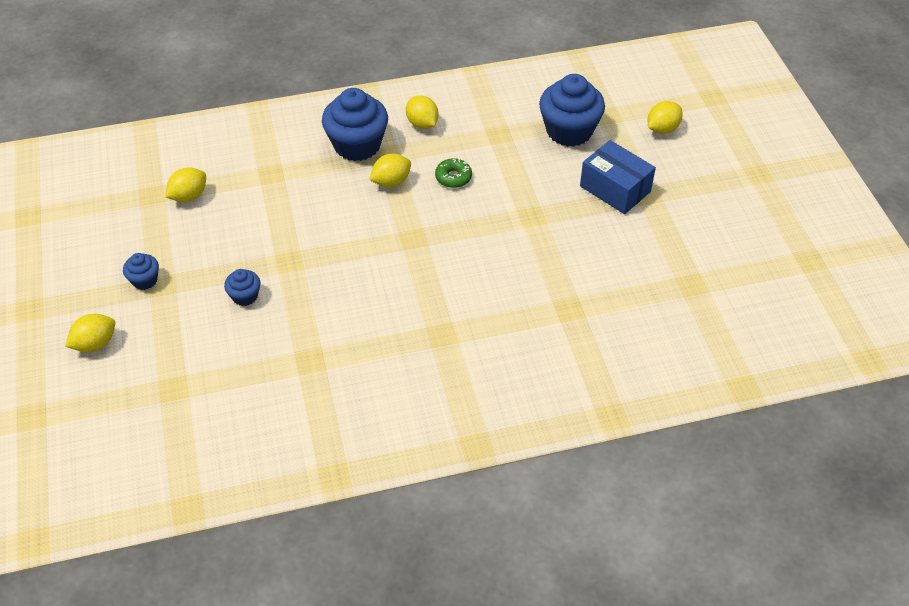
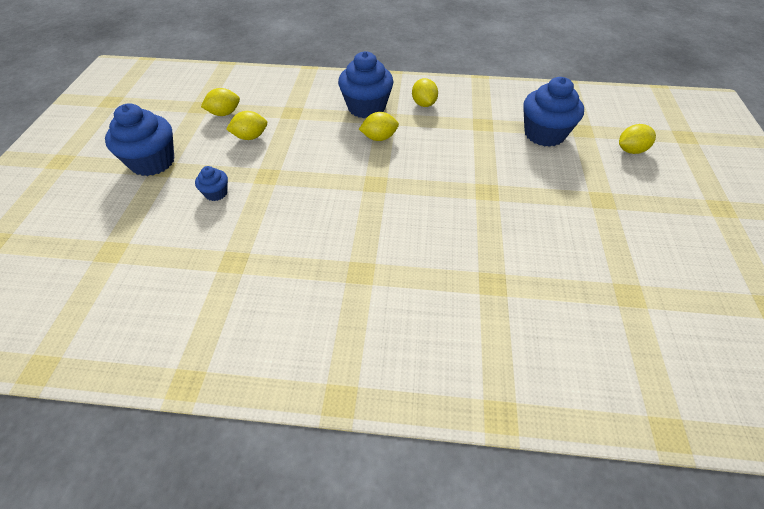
camera: 20 degrees right, 0 degrees up
(95, 344) = (83, 198): yellow lemon -> yellow lemon (250, 137)
(144, 280) = (152, 162): blue cupcake -> blue cupcake, size x2.05
(453, 177) = (431, 146): green donut -> none
(615, 189) = (572, 187): blue box -> none

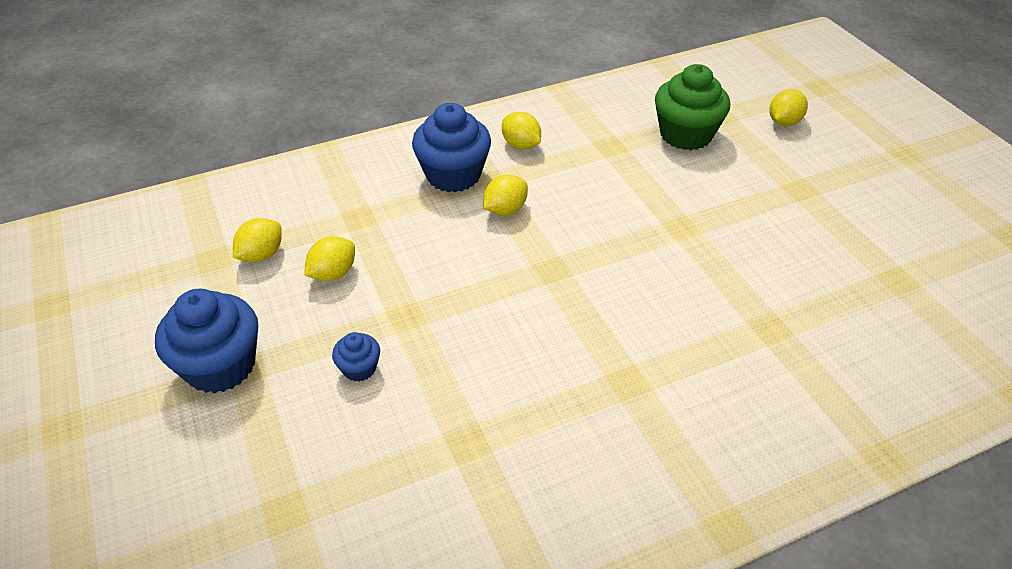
camera: 30 degrees left, 5 degrees down
(544, 134) = (685, 135): blue cupcake -> green cupcake

